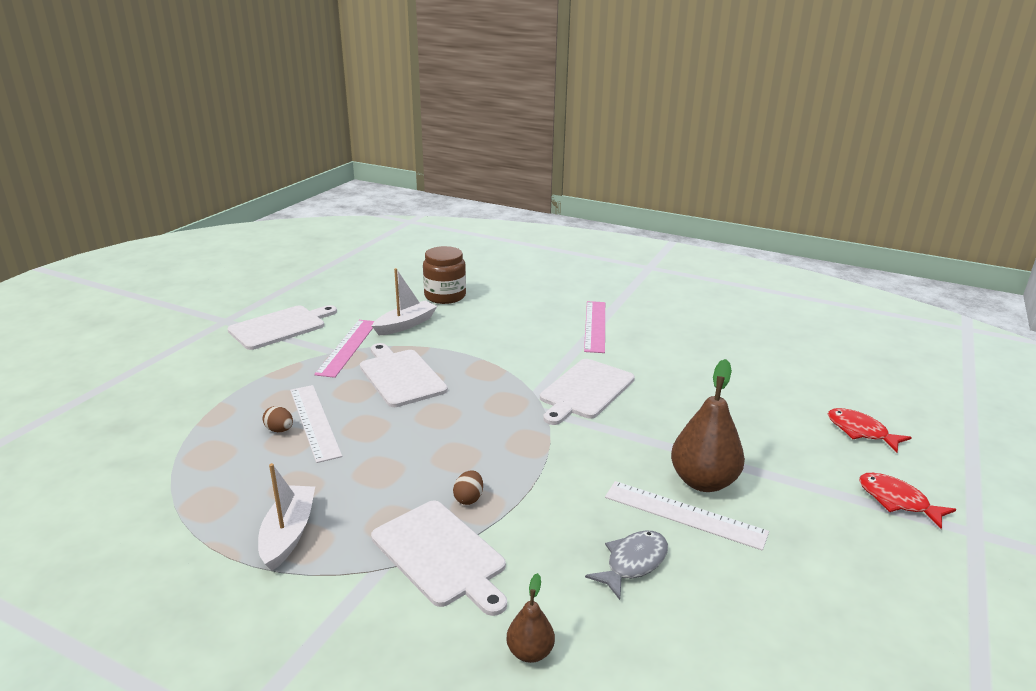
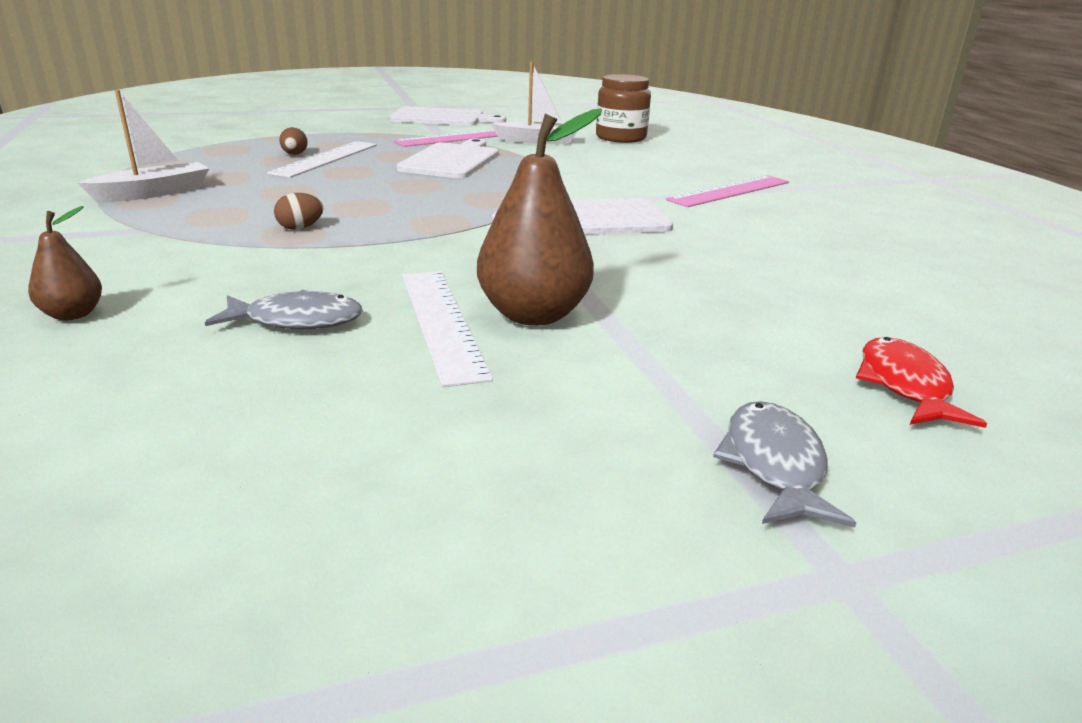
camera: 45 degrees right, 0 degrees up
(441, 555) = (192, 242): white cutting board -> none
(897, 501) = (774, 465): red fish -> grey fish

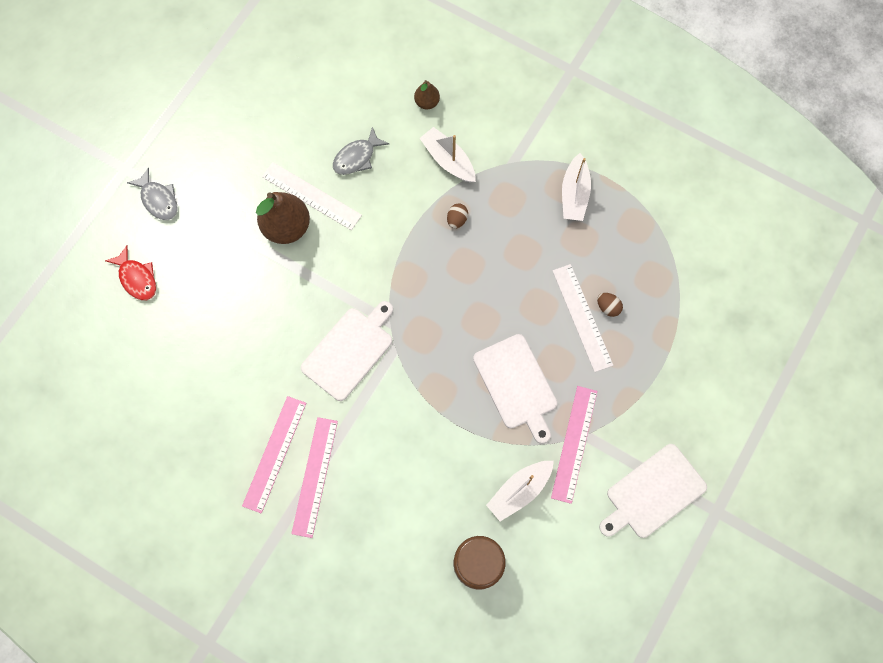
camera: 140 degrees right, 45 degrees up
(196, 261) = (448, 160): none -> white boat
(766, 209) = (274, 453): none -> pink ruler

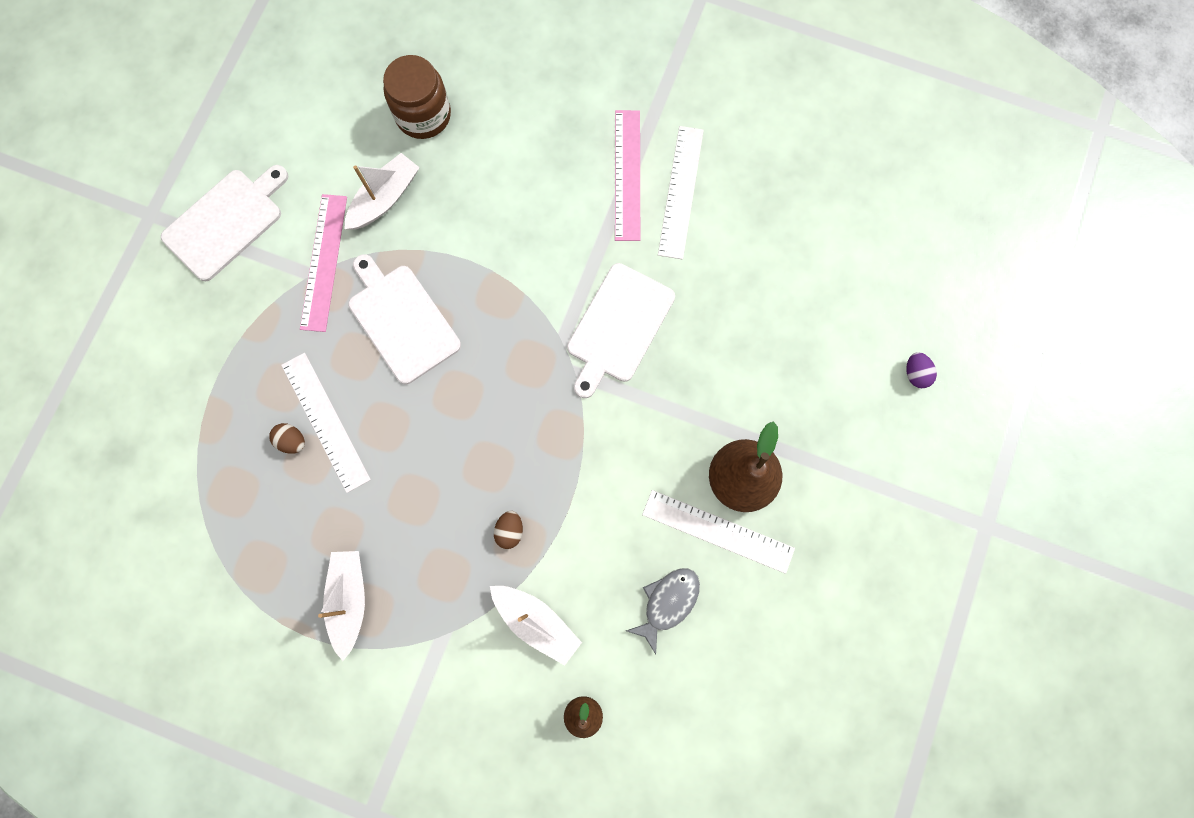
camera: 170 degrees right, 5 degrees up
(137, 278) = (915, 374): red fish -> purple egg
(158, 200) = (925, 488): grey fish -> none
(274, 453) = (680, 192): pink ruler -> white ruler

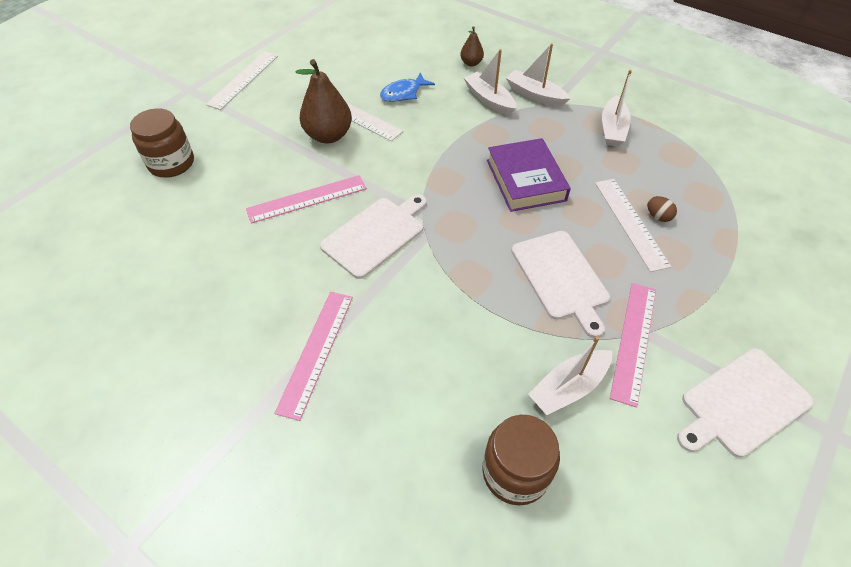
camera: 165 degrees left, 25 degrees down
(459, 462) = (525, 180): none -> purple book
(469, 653) = (535, 95): none -> white boat
(510, 531) = (496, 140): brown egg -> none
(668, 603) = (403, 93): grey fish -> blue fish
(680, 192) = (273, 324): white ruler -> white ruler (243, 79)
(719, 359) = (307, 199): none -> pink ruler
(915, 374) = (171, 163): purple egg -> brown jar

